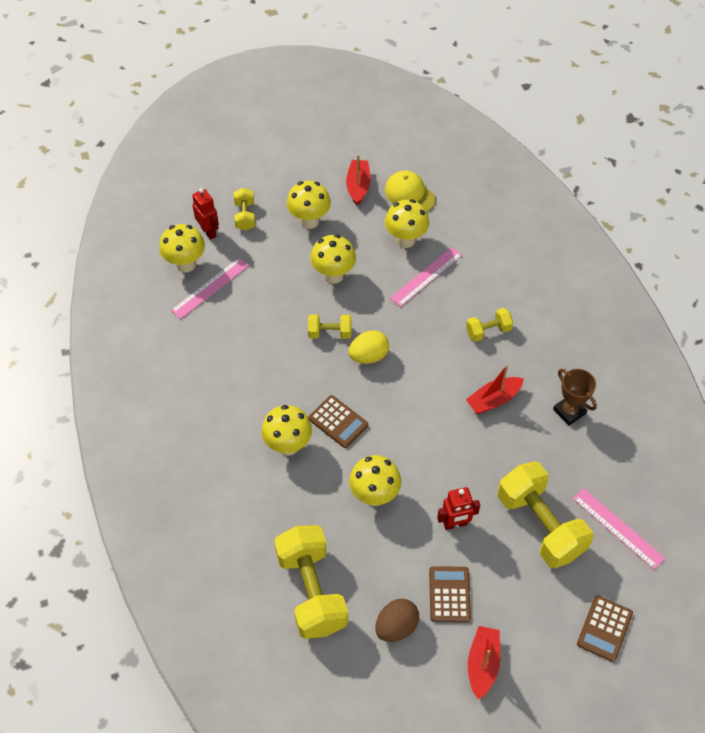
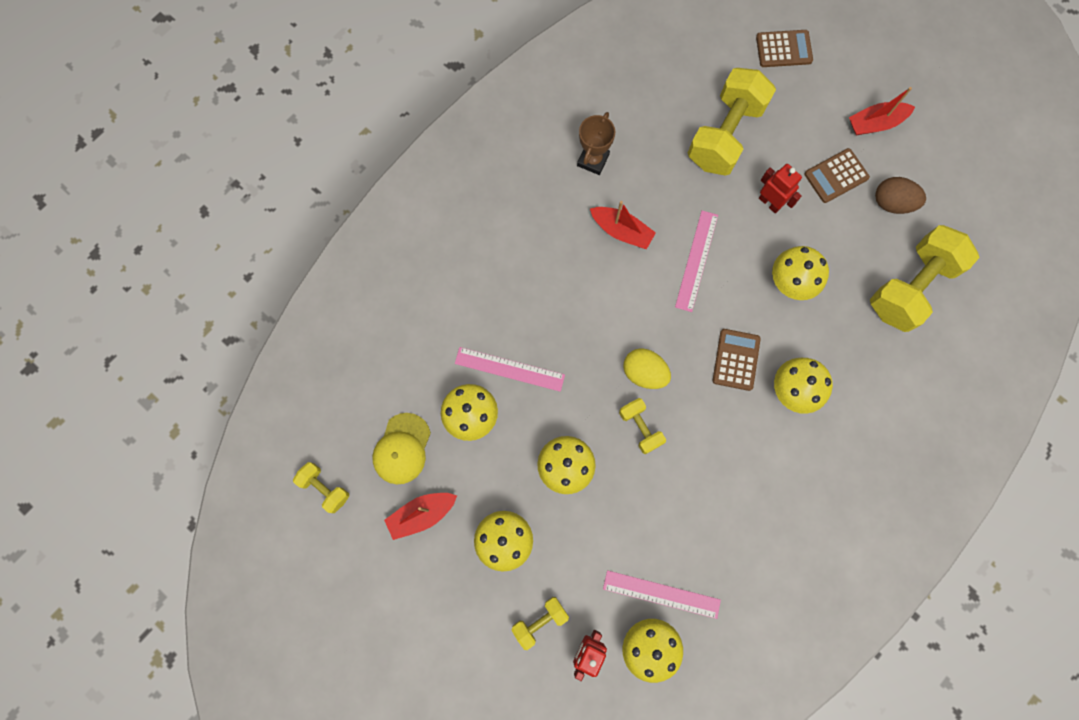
camera: 120 degrees left, 20 degrees up
(488, 331) = (544, 274): yellow dumbbell -> yellow dumbbell (325, 488)
(617, 528) = (687, 74): pink ruler -> pink ruler (696, 260)

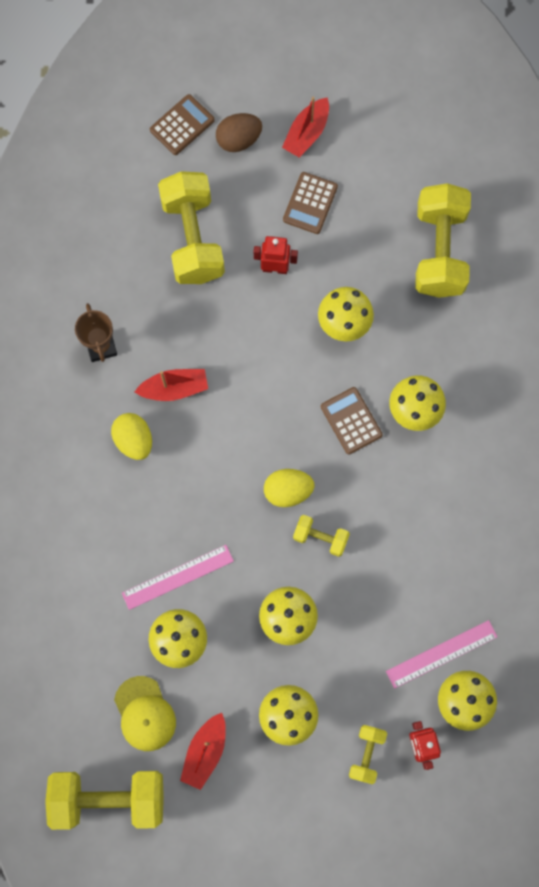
camera: 40 degrees left, 0 degrees up
(325, 488) = (109, 798): yellow dumbbell -> yellow dumbbell, size x2.04
(560, 245) = (134, 440): none -> yellow egg
(696, 260) = (255, 364): pink ruler -> none
(892, 203) = (371, 191): brown egg -> brown egg (238, 140)

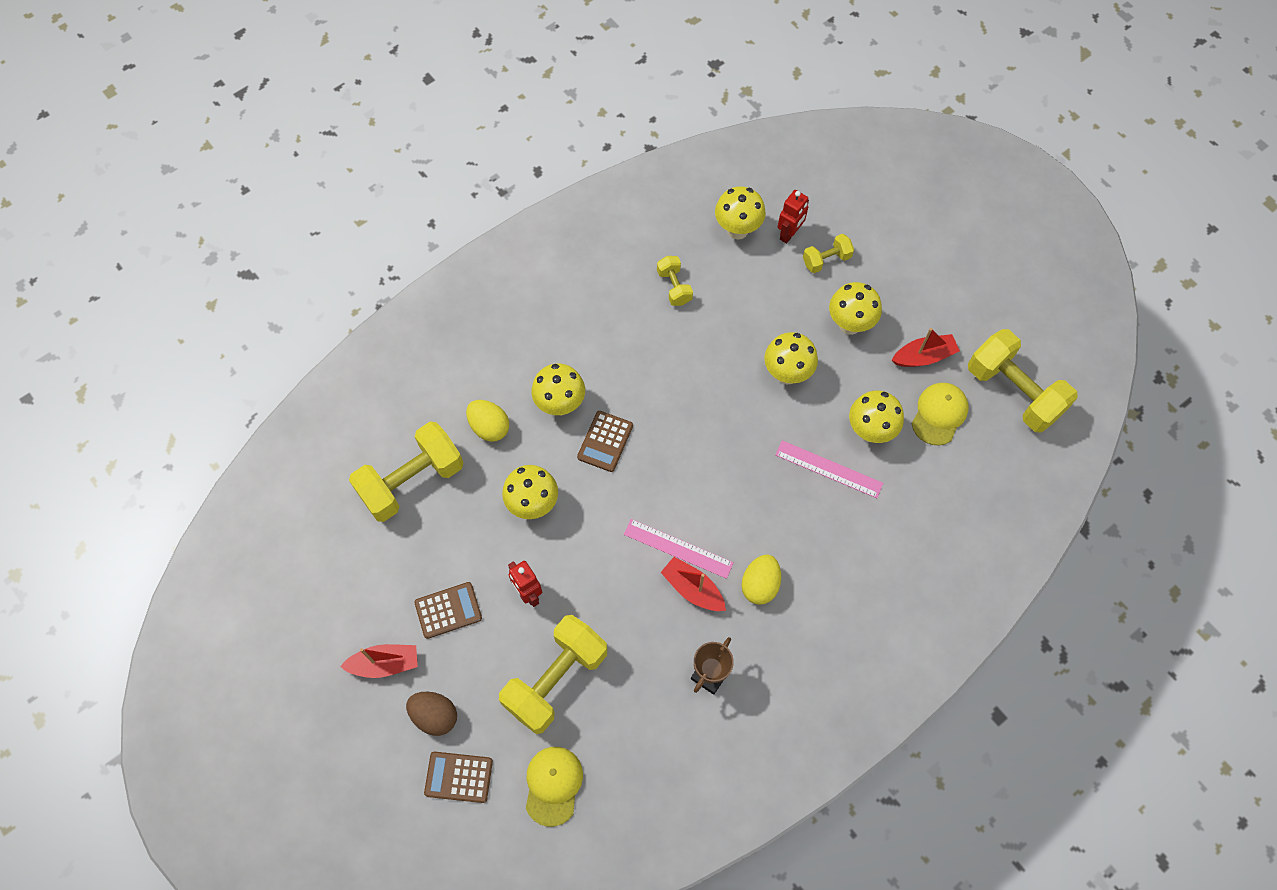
camera: 130 degrees left, 10 degrees down
(121, 181) = (553, 785): none -> yellow cap
(288, 491) = (697, 444): yellow egg -> yellow egg (489, 427)
(320, 537) = (710, 396): yellow dumbbell -> yellow dumbbell (674, 287)
(441, 654) = (718, 263): pink ruler -> pink ruler (678, 548)

